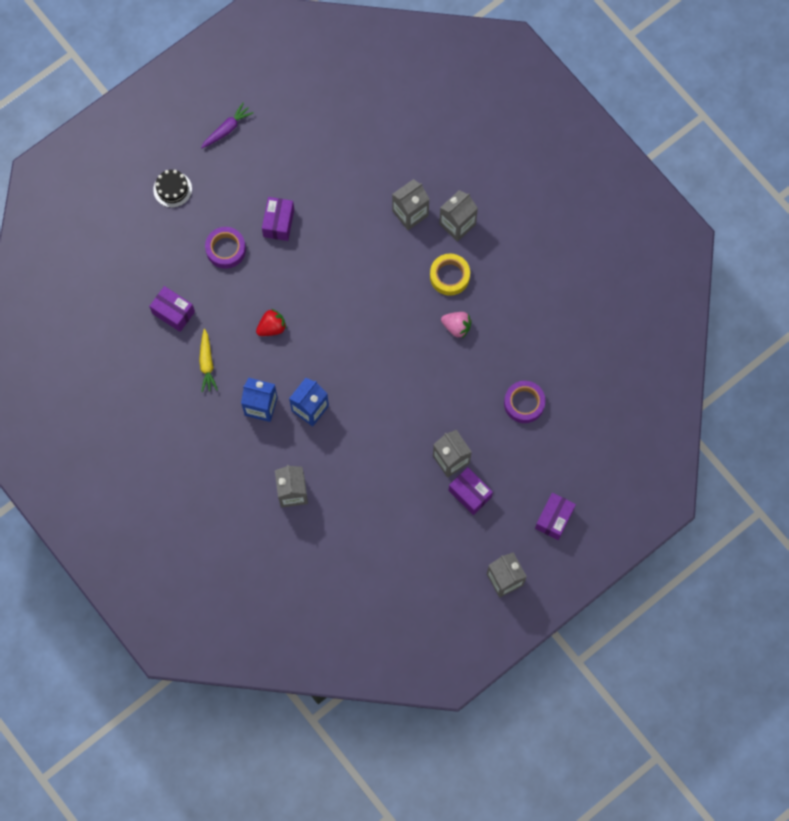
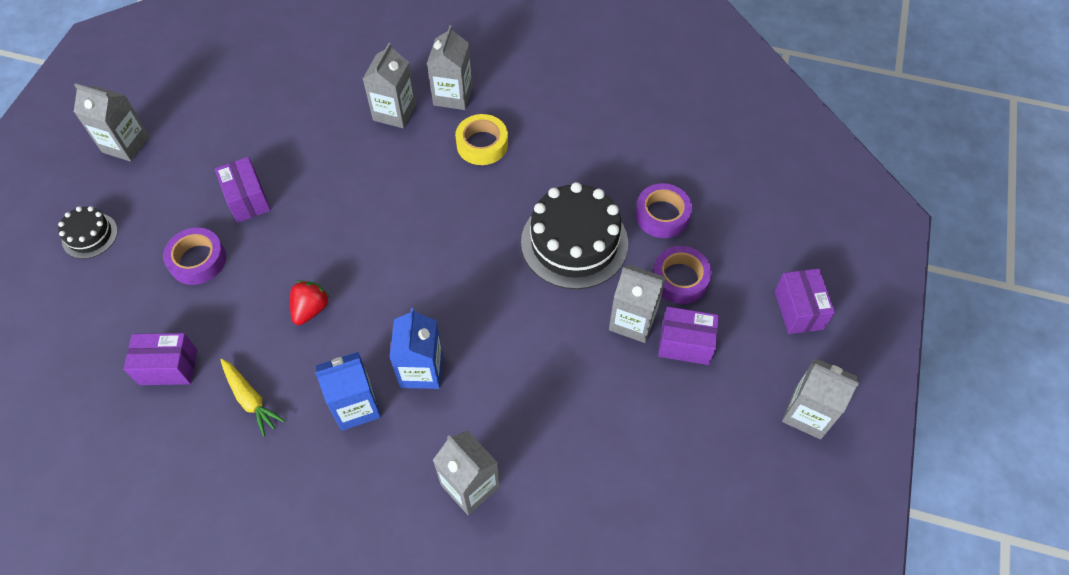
camera: 35 degrees left, 15 degrees down
(227, 129) = (126, 144): purple carrot -> grey carton
(455, 386) = (574, 242): none -> black cake
(456, 327) = (528, 185): pink strawberry -> none
(500, 452) = (680, 279): none -> purple tape

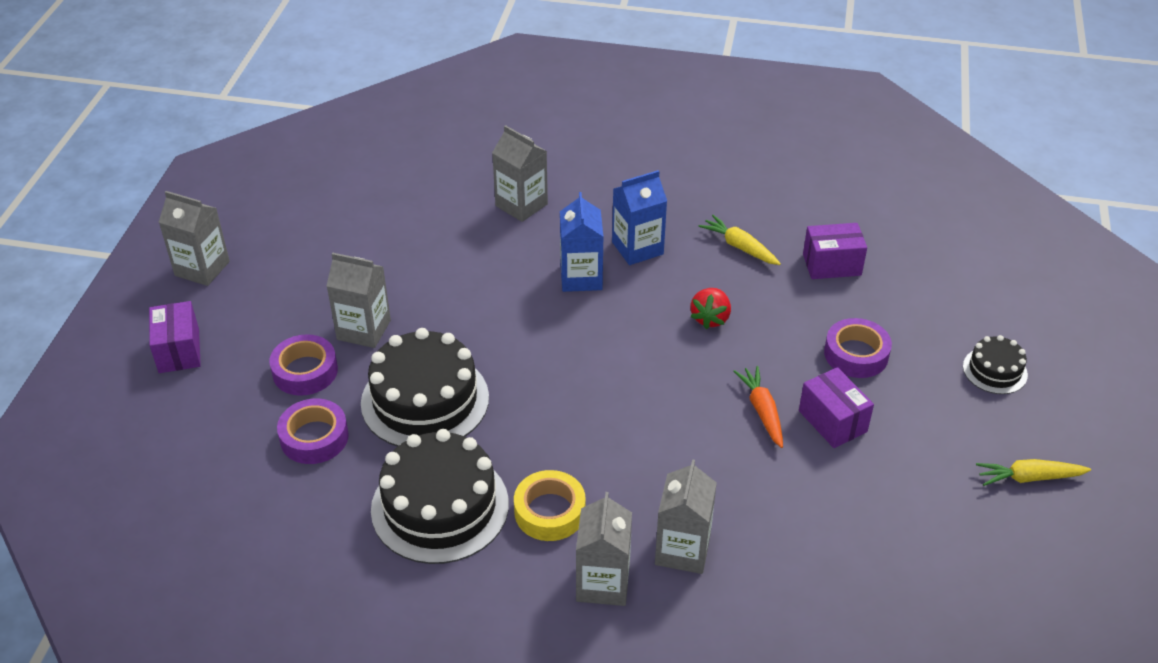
camera: 175 degrees right, 15 degrees down
(126, 144) = (1029, 478): grey carton -> yellow carrot
(300, 212) = (762, 411): none -> orange carrot
(561, 153) = (440, 506): none -> black cake
(685, 344) = (311, 314): purple box -> none

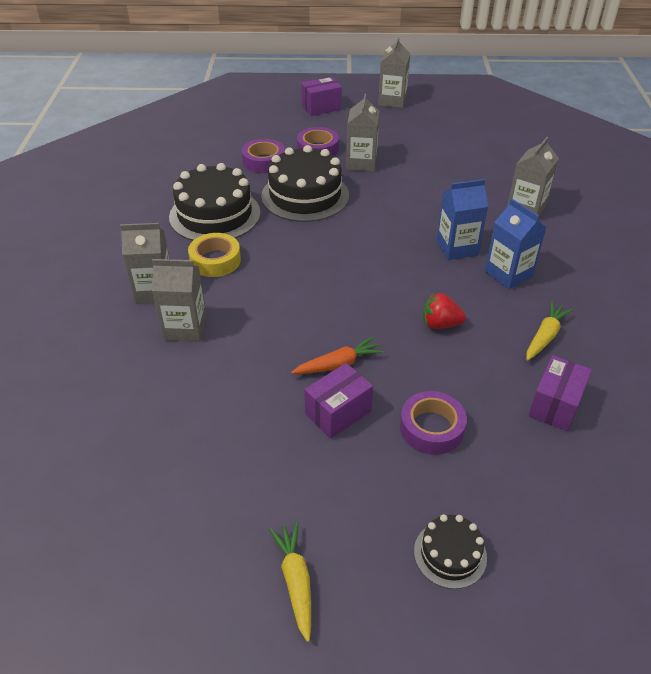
camera: 80 degrees right, 0 degrees up
(831, 265) = (555, 405): purple box -> purple box turned 45 degrees clockwise

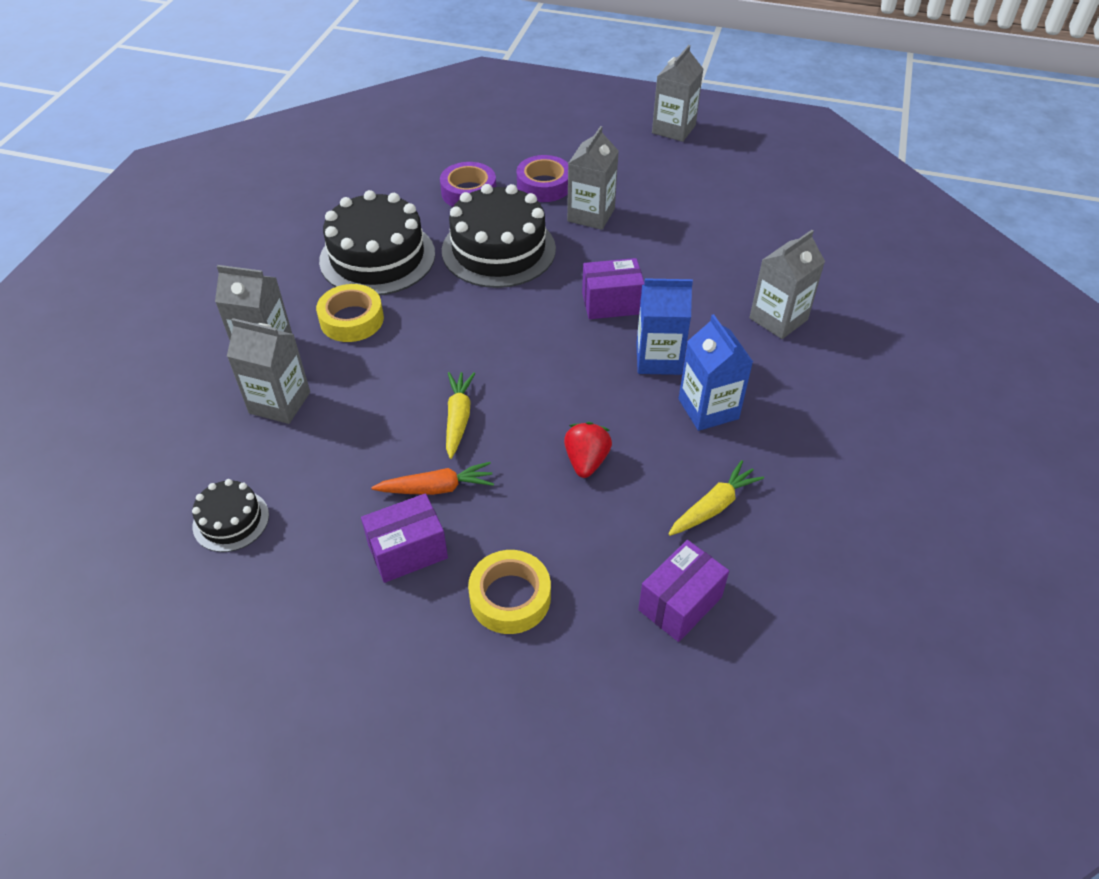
camera: 15 degrees right, 5 degrees up
(295, 581) = (267, 748): yellow carrot -> yellow carrot (458, 418)
(321, 107) = (576, 125): purple box -> purple box (611, 303)
(431, 428) = (510, 597): purple tape -> yellow tape
(440, 324) = (586, 461): red strawberry -> red strawberry turned 75 degrees clockwise
(450, 554) = (456, 763): black cake -> black cake (231, 520)

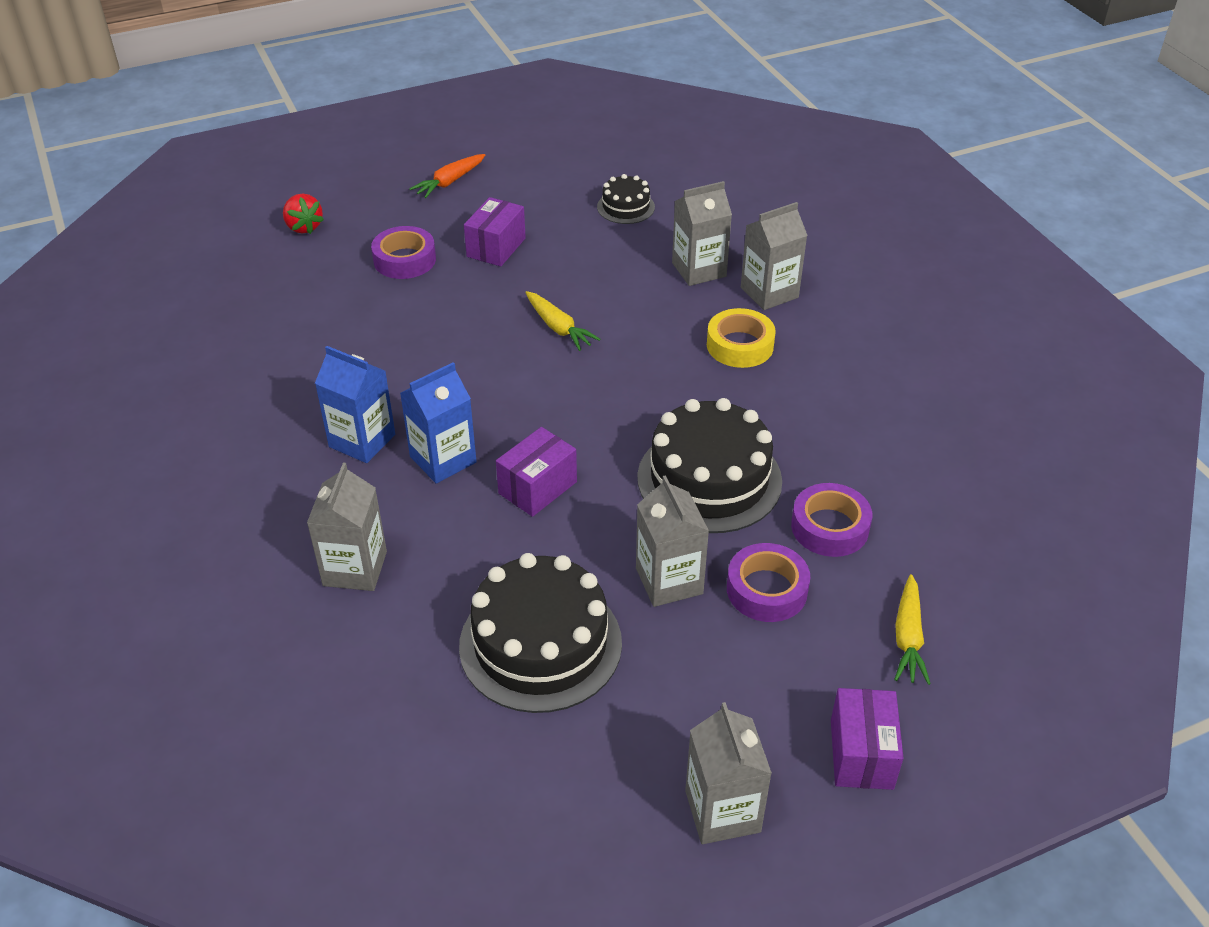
camera: 140 degrees right, 5 degrees down
(377, 257) = (804, 405): black cake -> black cake (540, 644)
(436, 488) = (519, 283): orange carrot -> orange carrot (450, 182)
(510, 597) = (404, 260): yellow tape -> purple tape
(586, 461) = (429, 352): red strawberry -> red strawberry (304, 227)
(680, 603) = (288, 309): purple box -> purple box (861, 754)
(713, 506) = (304, 373): yellow carrot -> yellow carrot (908, 637)

